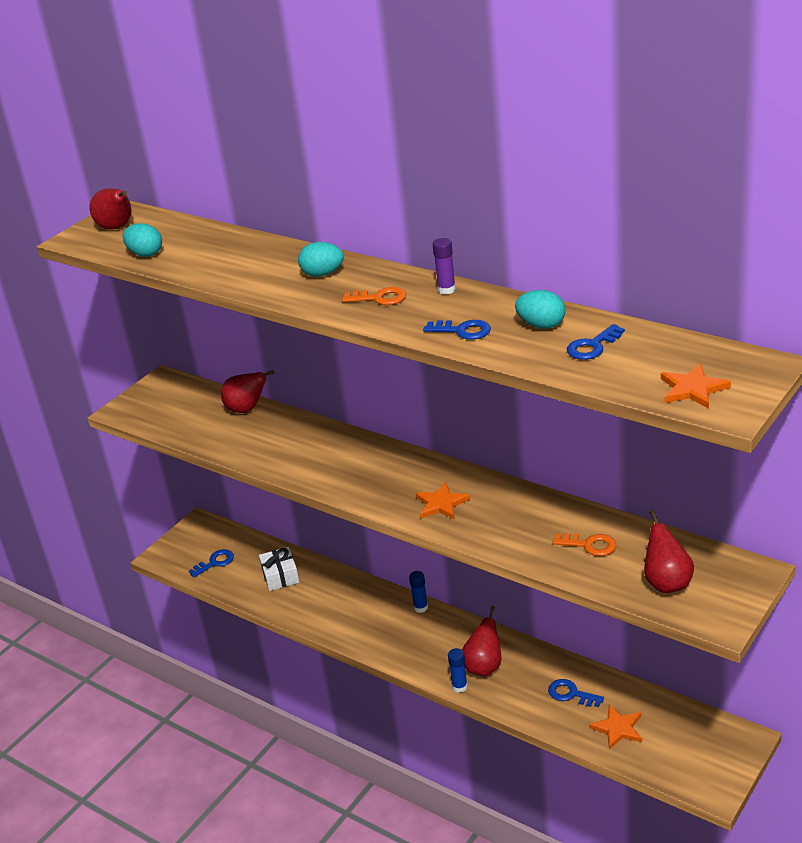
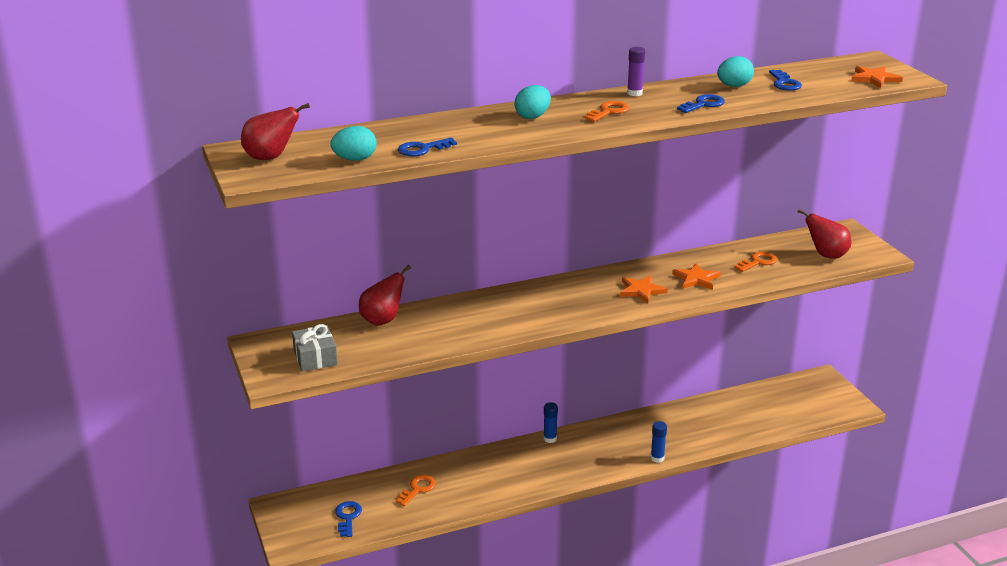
camera: 60 degrees left, 5 degrees down
(164, 412) = (315, 357): none -> grey gift
(280, 576) = (418, 489): white gift -> orange key
(484, 666) = (648, 439): red pear -> none
(571, 694) = (716, 417): blue key -> blue key (422, 149)
(618, 728) = (767, 415): orange star -> orange star (696, 279)

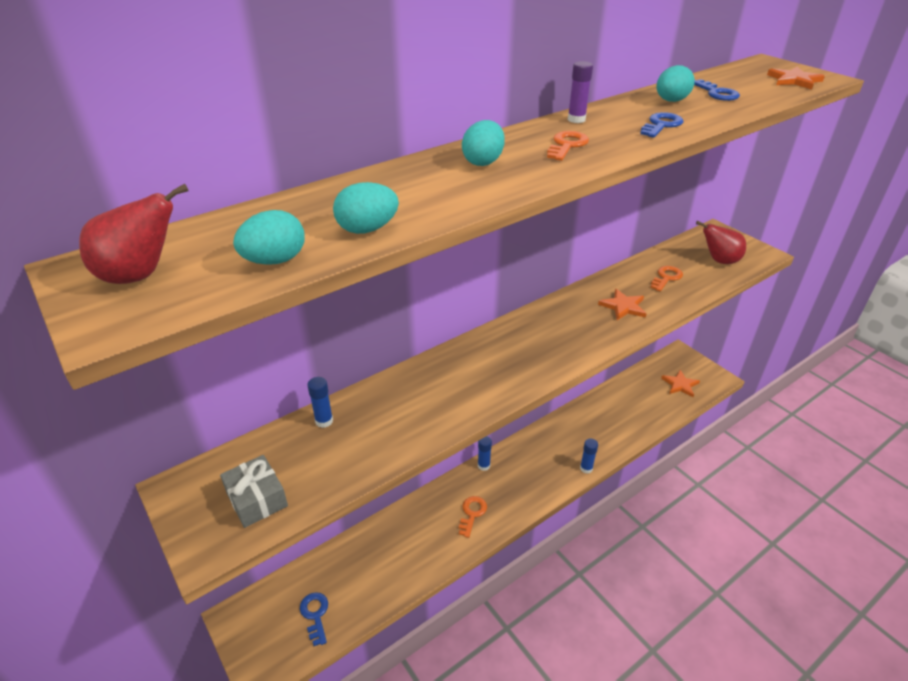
camera: 15 degrees left, 10 degrees up
(383, 320) = (324, 421): red pear -> blue glue stick
(418, 489) = (378, 558): orange key -> orange key (472, 513)
(422, 149) = (367, 229): blue key -> turquoise egg
(641, 290) = (580, 330): orange star -> orange star (680, 384)

